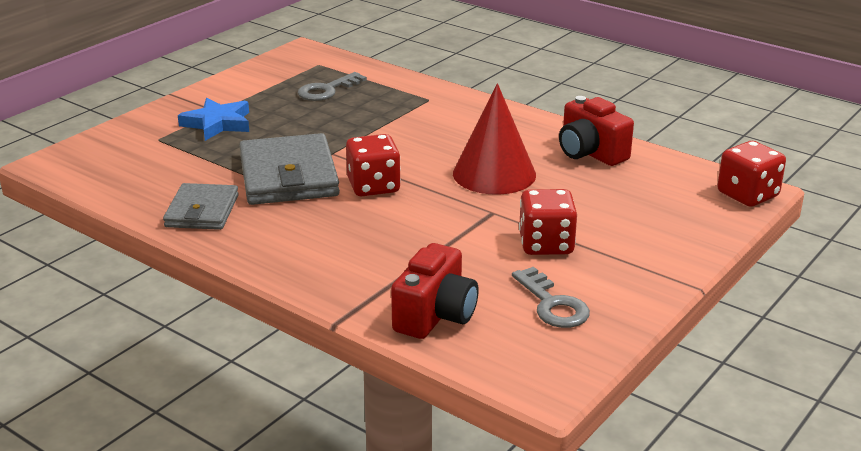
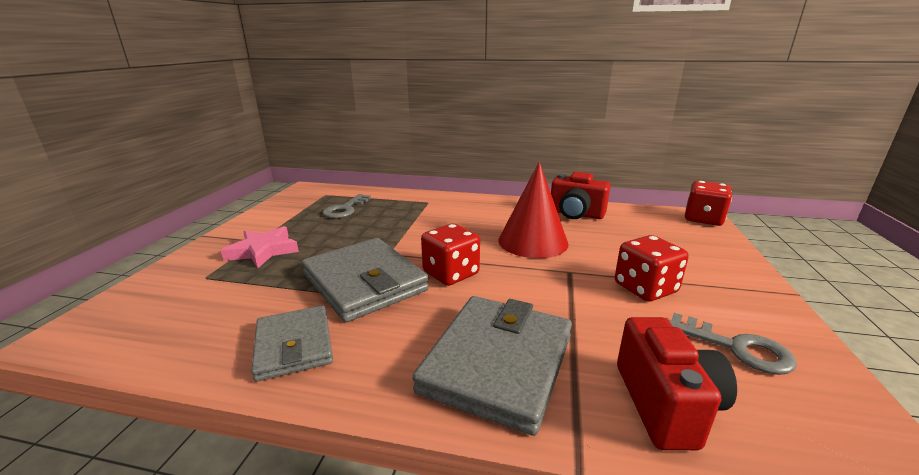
camera: 25 degrees left, 5 degrees down
(217, 124) = (263, 251): blue star -> pink star
(341, 261) = (497, 363): none -> grey wallet

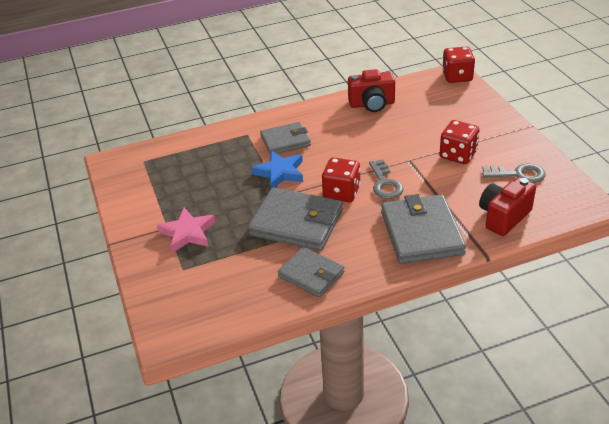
camera: 30 degrees left, 15 degrees up
(345, 209) = (188, 170): grey key -> grey key (385, 183)
(414, 235) = (280, 172): none -> blue star
(454, 215) = (285, 141): none -> grey wallet
(533, 241) = (366, 144): red cone -> none
(665, 404) = (503, 217): red camera -> red camera turned 105 degrees counterclockwise

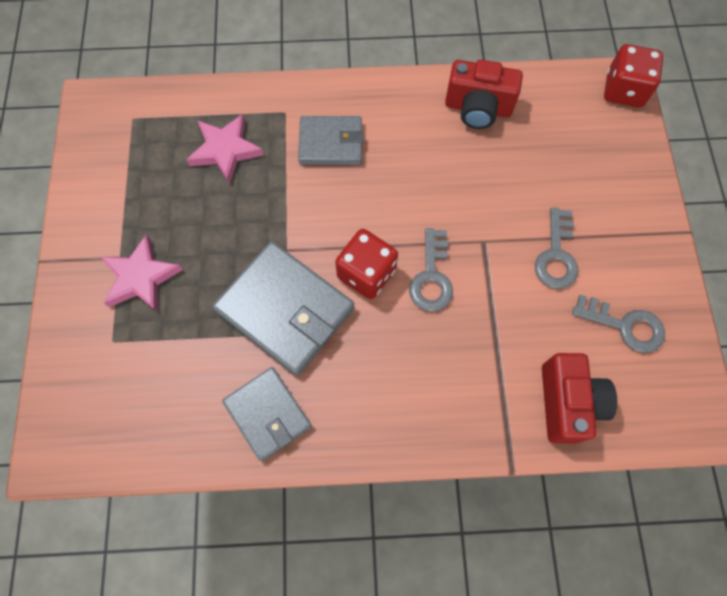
camera: 15 degrees right, 30 degrees up
(216, 160) = (225, 150): none -> pink star
(280, 172) = (300, 204): blue star -> none
(421, 233) = (442, 391): grey wallet -> none
(458, 155) = (556, 255): red dice -> grey key
(503, 217) = (567, 403): red camera -> red camera turned 120 degrees clockwise

